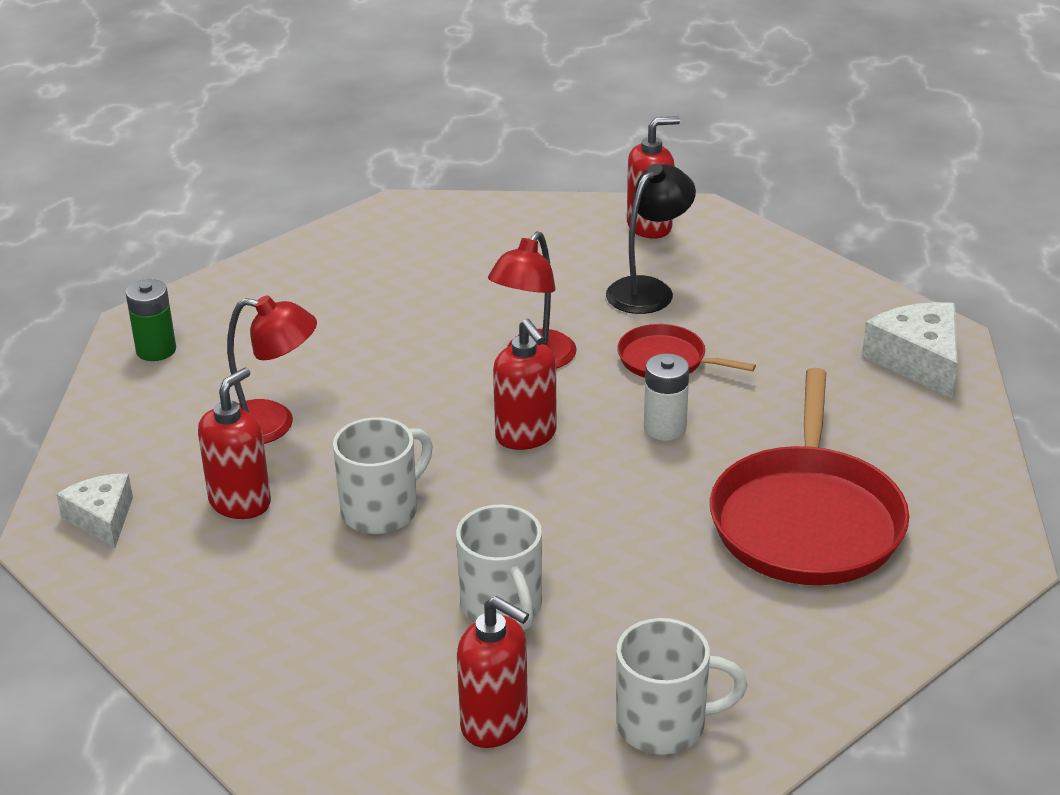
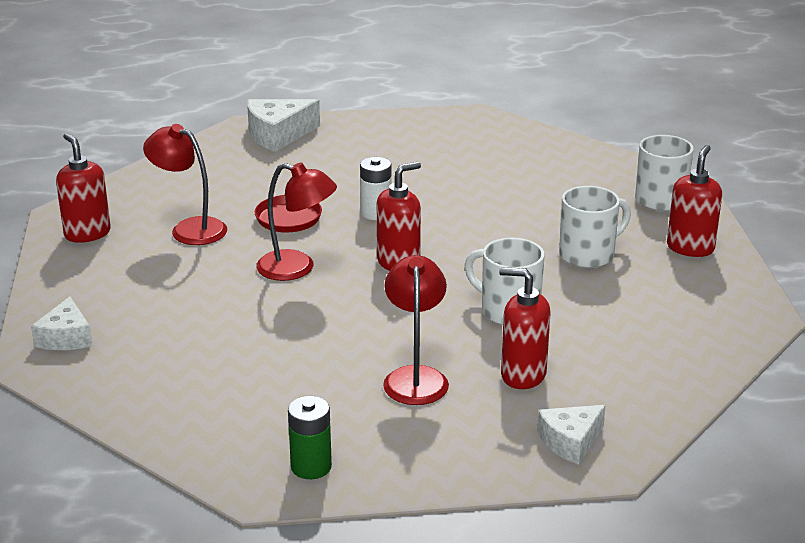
camera: 100 degrees left, 5 degrees down
(437, 221) = (66, 337): none -> white cheese
(648, 289) = (189, 229): black lamp -> red lamp
(807, 520) = (460, 165): red pan -> none

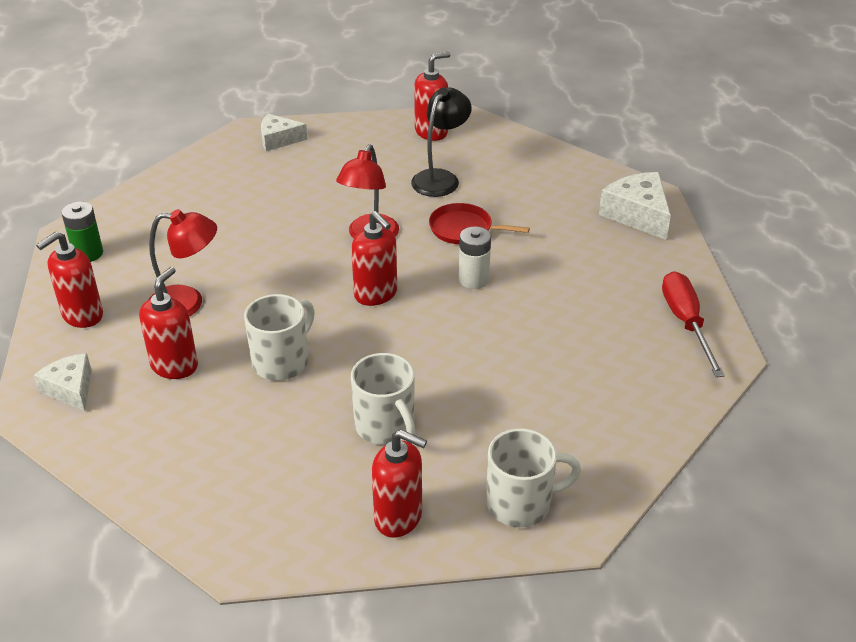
camera: 90 degrees right, 10 degrees up
(189, 229) = (440, 178): red lamp -> black lamp
(438, 126) = (686, 323): none -> red screwdriver
(440, 452) = (82, 315): none -> red soap dispenser

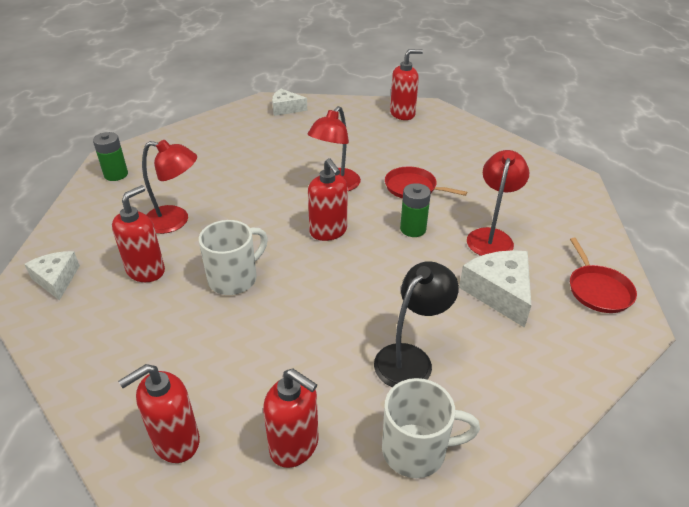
camera: 10 degrees right, 0 degrees up
(82, 315) = (91, 221): red soap dispenser -> red soap dispenser (176, 441)
(386, 427) = (306, 351): white mug -> none
(440, 178) = (402, 147): black lamp -> black lamp (410, 358)
(473, 279) = (413, 229): white battery -> green battery
(564, 278) = (491, 237): none -> red lamp
(637, 214) = (561, 192): white cheese -> white cheese (499, 292)
(686, 323) = (598, 290): red screwdriver -> red pan

